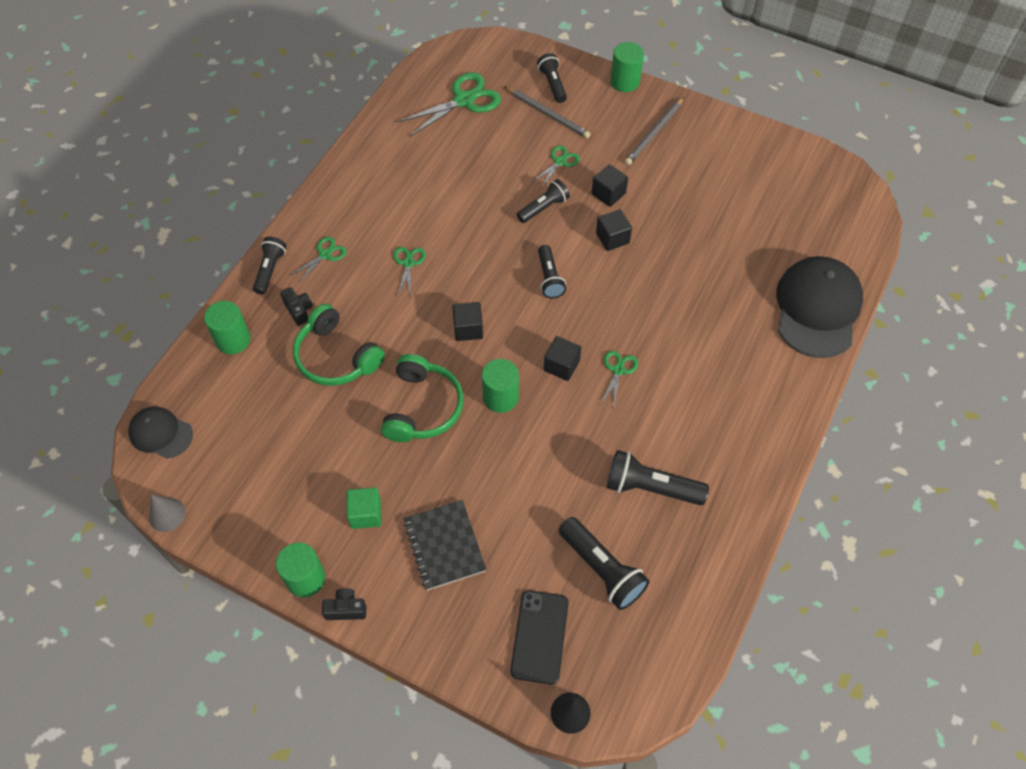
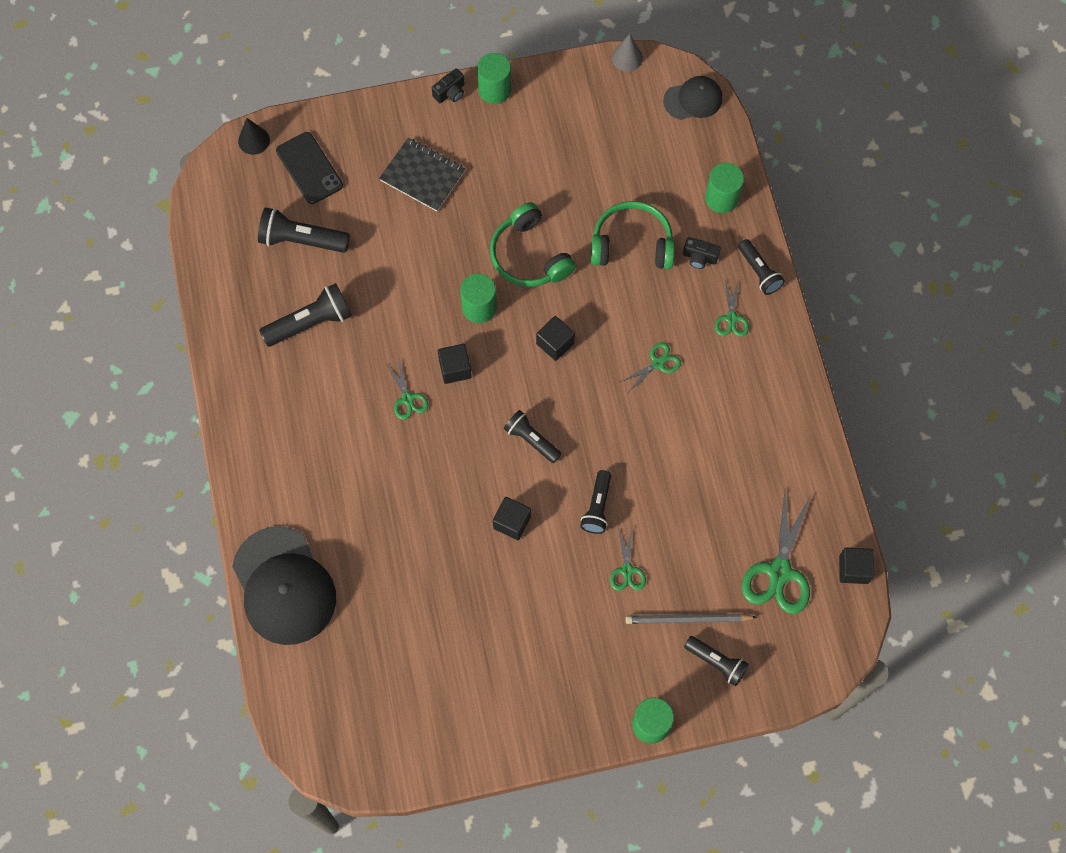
camera: 140 degrees right, 10 degrees up
(366, 514) = (496, 156): green cube -> none
(408, 263) = (658, 363): green scissors -> green scissors turned 90 degrees counterclockwise
(608, 194) = (554, 568): black cube -> black cube (853, 569)
(654, 133) = (569, 677): grey pencil -> none

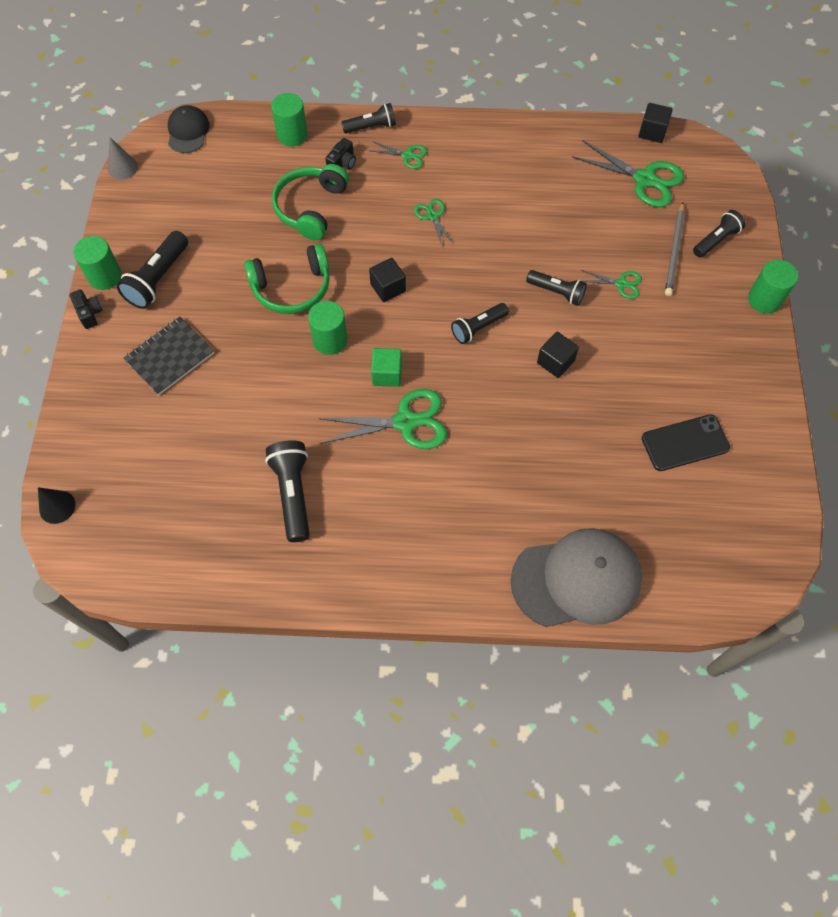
camera: 75 degrees left, 5 degrees down
(284, 586) = (576, 579): black cap -> grey cap
(301, 240) = (195, 483): black flashlight -> black flashlight (158, 279)
(309, 168) = (115, 458): black phone -> black phone (685, 443)
(407, 399) = (405, 422): green scissors -> green scissors, size x1.89
(455, 369) = (387, 374): black cube -> green cube

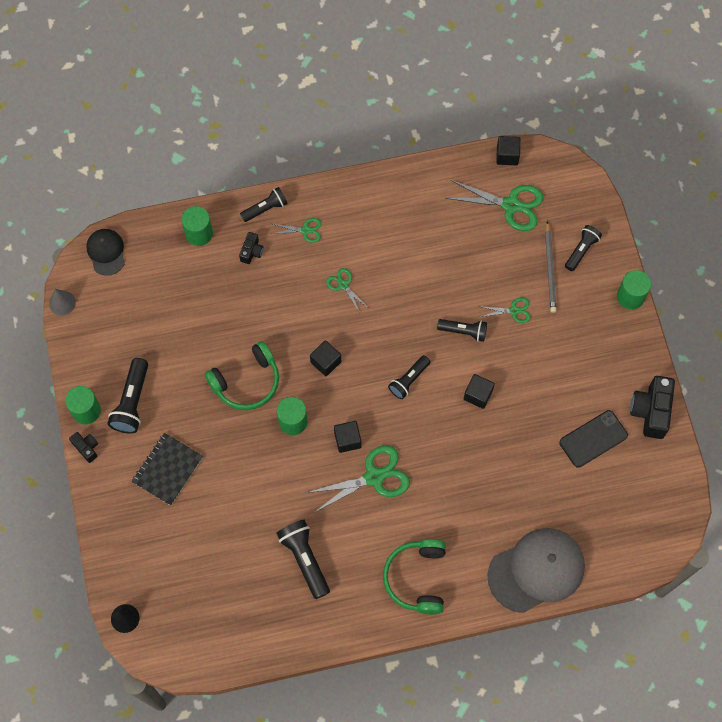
camera: 15 degrees left, 5 degrees up
(311, 208) = (238, 302): green headphones -> green headphones (417, 578)
(387, 374) = (347, 440): green cube -> black cube
(764, 428) = (651, 411): none -> black camera

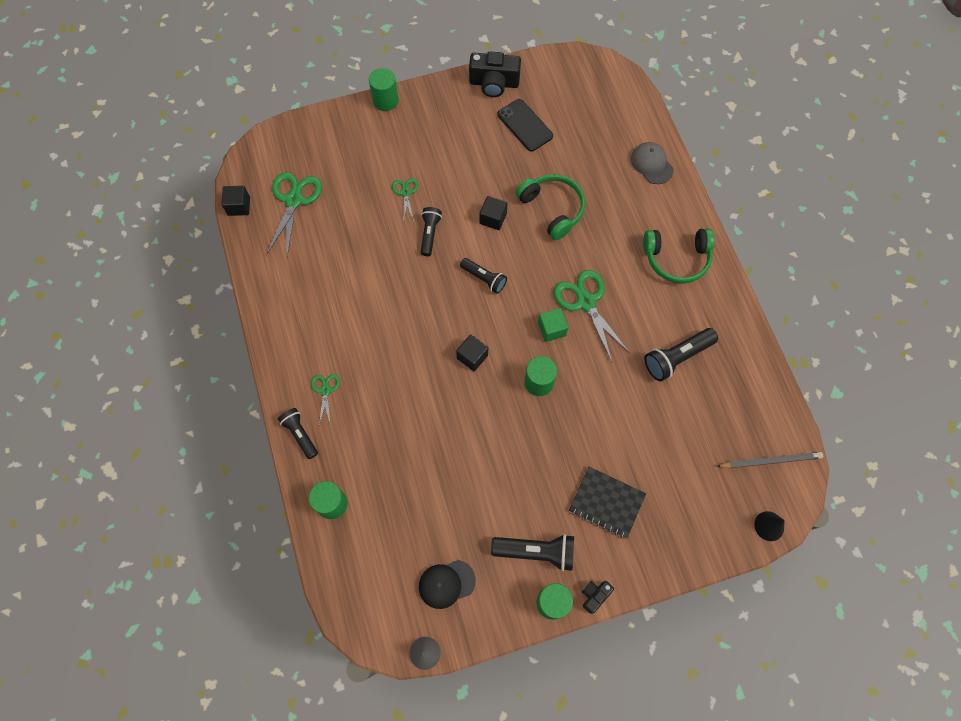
camera: 95 degrees left, 0 degrees up
(106, 252) = (358, 609): black cap -> black cap (446, 583)
(247, 382) = (501, 432): green headphones -> green headphones (552, 209)
(251, 252) = (352, 443): black camera -> none
(343, 285) = (386, 347): green scissors -> none
(347, 440) = (551, 329): black cube -> green cube
(536, 570) = (651, 164): grey cap -> grey cap, size x0.54
(550, 269) = (361, 165): grey pencil -> grey pencil (770, 460)
(581, 250) = (340, 140): black flashlight -> none

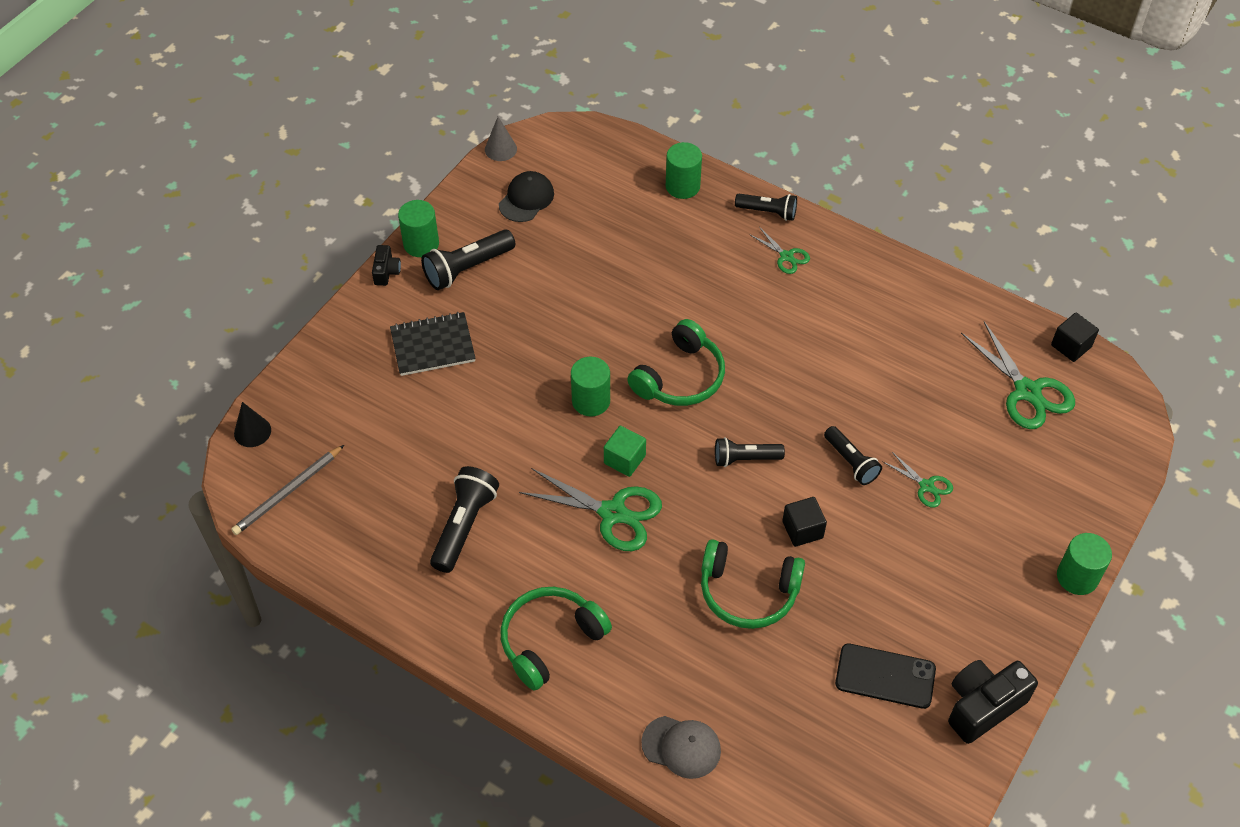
camera: 140 degrees right, 15 degrees down
(472, 357) = (680, 377): black cube -> green headphones

